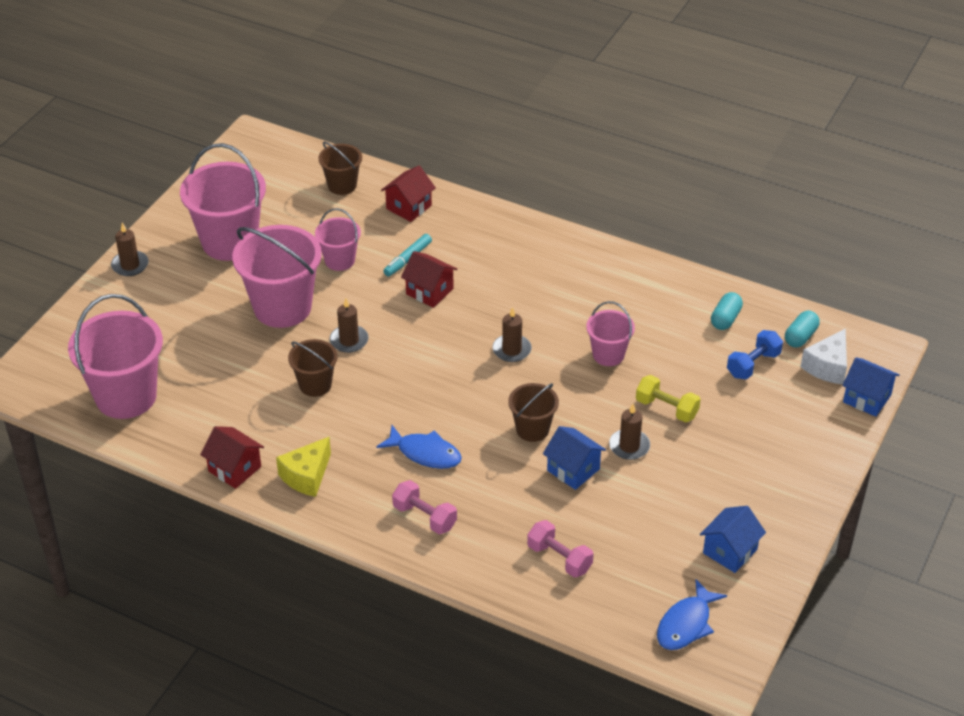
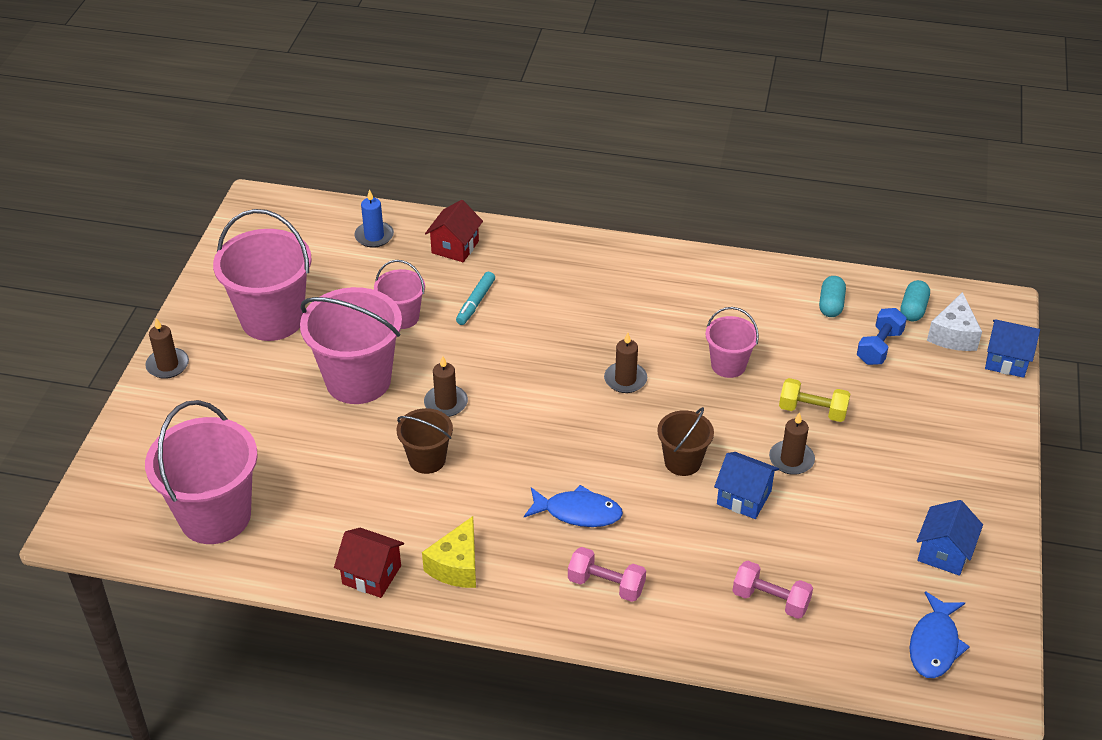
camera: 15 degrees left, 0 degrees up
(342, 185) = (374, 236): brown bucket -> blue candle
(429, 291) = (512, 333): red house -> none

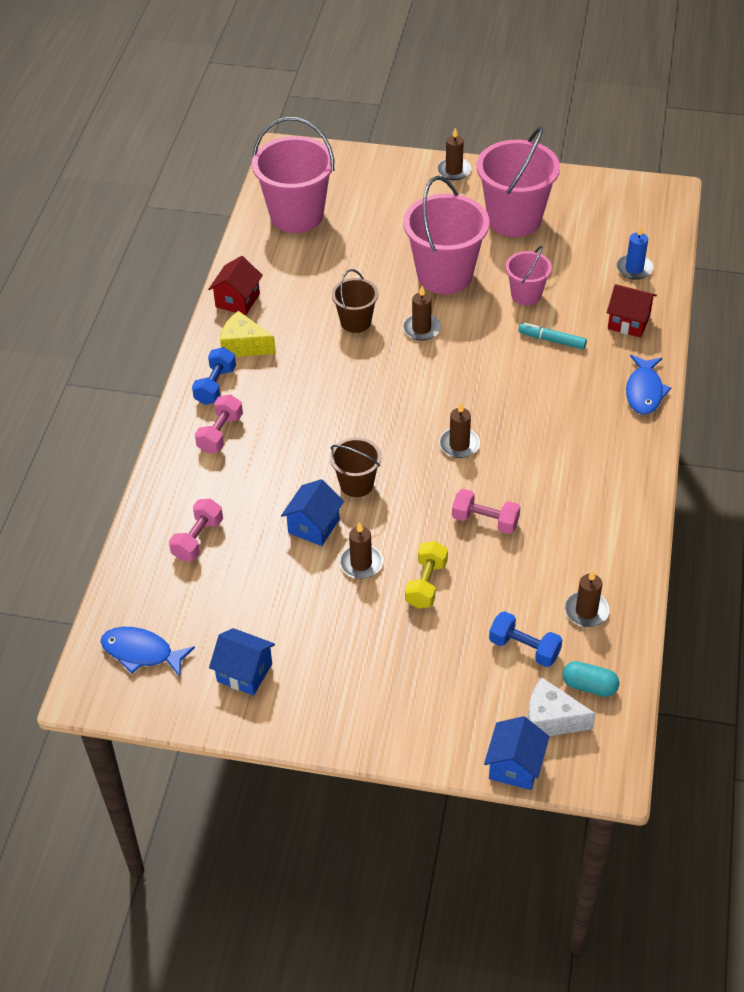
camera: 90 degrees right, 5 degrees up
(525, 592) = (215, 386): none -> blue dumbbell
(578, 512) = (298, 415): blue fish -> blue fish (644, 391)
(728, 365) = (485, 521): pink bucket -> pink dumbbell
(831, 305) = (586, 611): turquoise capsule -> brown candle

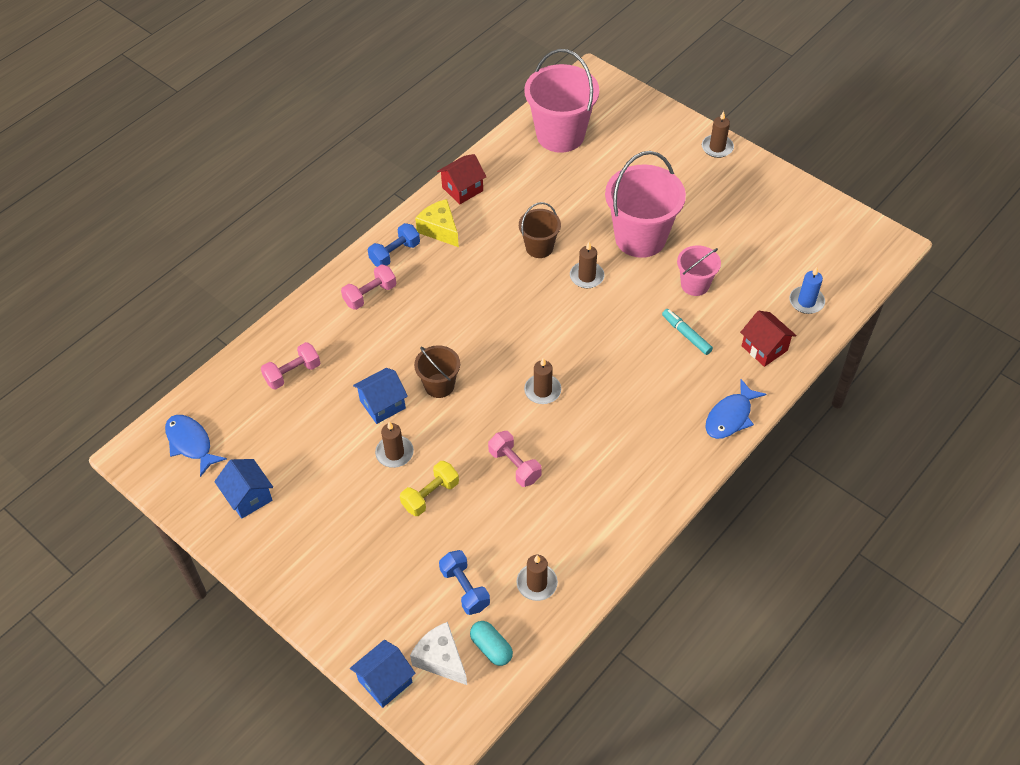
camera: 30 degrees right, 5 degrees up
(514, 219) = (736, 212): pink bucket -> none

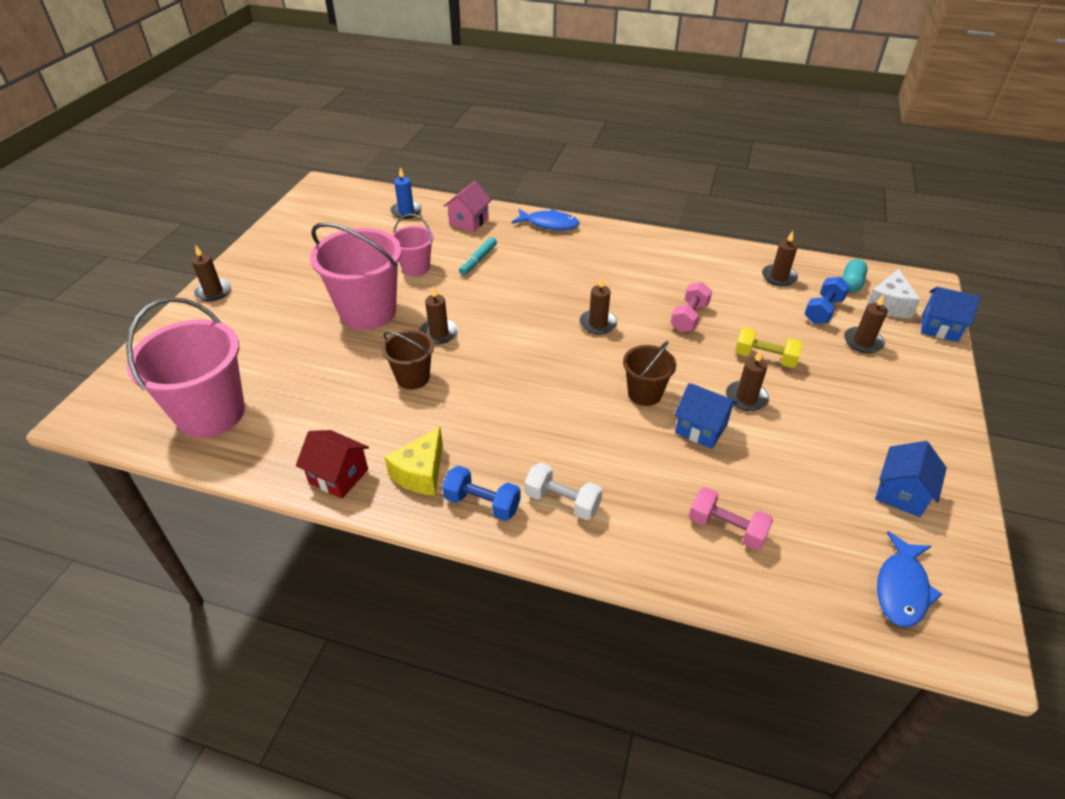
camera: 115 degrees left, 10 degrees down
(370, 295) = (562, 501): pink dumbbell -> white dumbbell
(405, 592) = (863, 342): none -> brown candle
(764, 348) = (469, 221): red house -> pink house

